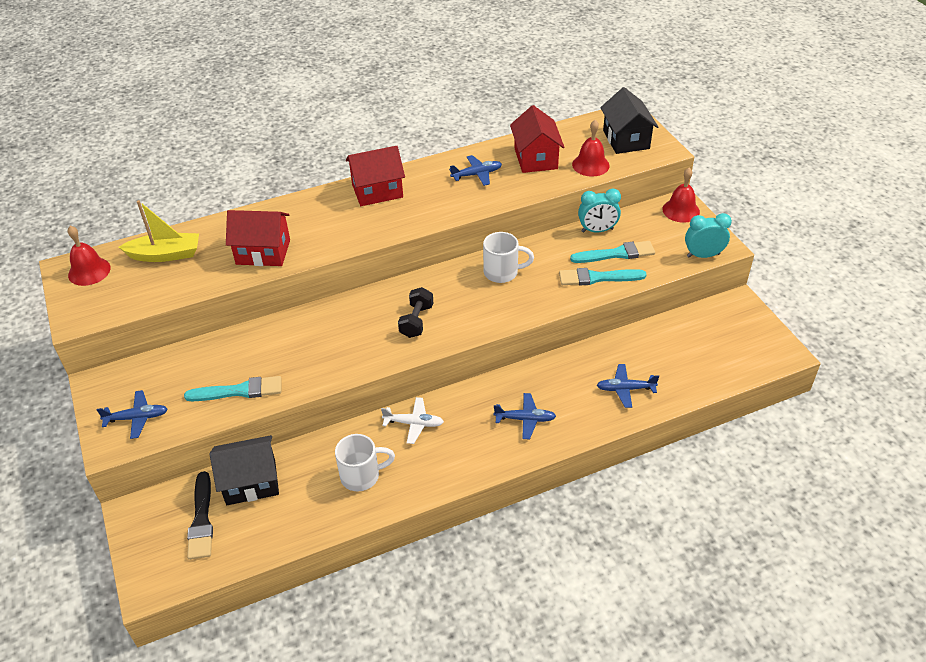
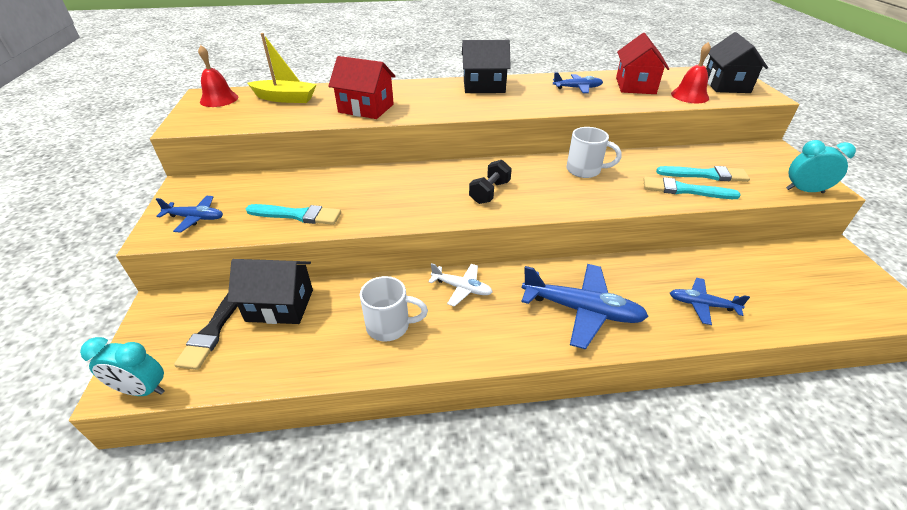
camera: 15 degrees right, 5 degrees down
(377, 191) = (484, 86): red house -> black house
(525, 419) = (582, 310): blue plane -> blue plane, size x1.77
(597, 230) = (686, 155): turquoise clock -> turquoise clock (142, 390)
(681, 210) = (775, 153): red bell -> none

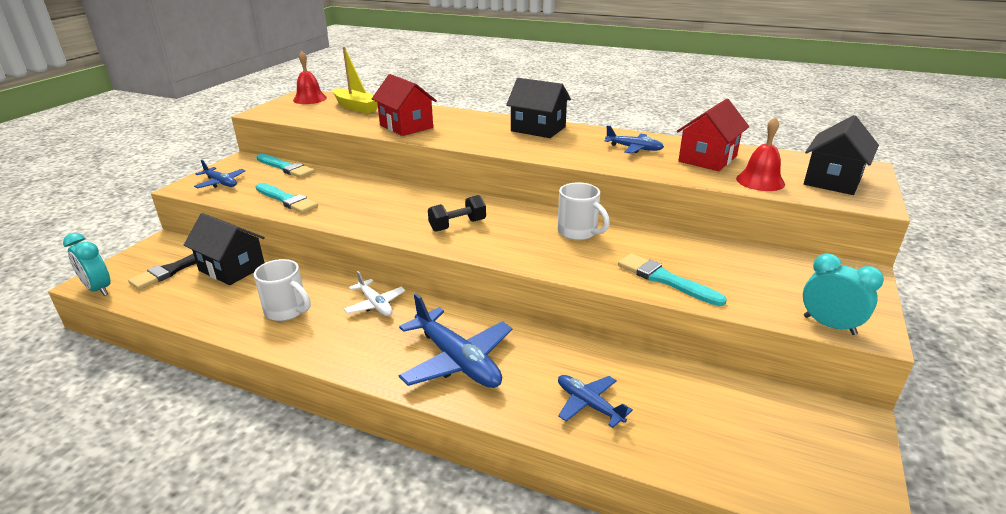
camera: 30 degrees right, 10 degrees down
(706, 175) = (716, 273): turquoise brush -> turquoise brush (286, 167)

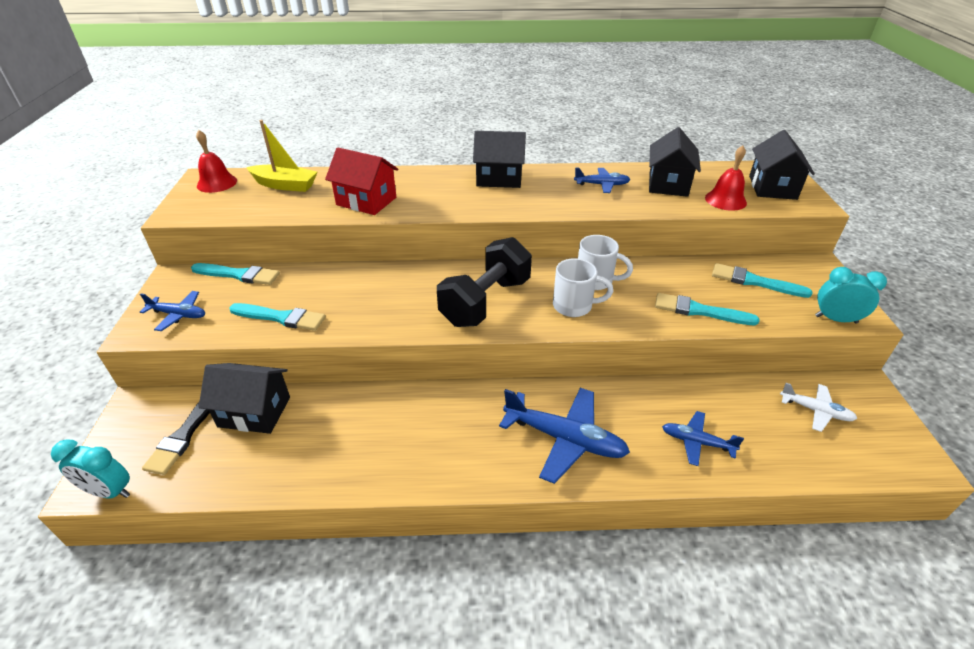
camera: 25 degrees left, 10 degrees up
(287, 310) = (361, 442): white mug -> white mug (574, 306)
(375, 304) = (443, 405): white plane -> white plane (815, 411)
(457, 225) = (485, 302): black dumbbell -> black dumbbell, size x1.88
(707, 159) = (668, 184): red house -> black house
(757, 270) = (754, 281): none -> turquoise brush

